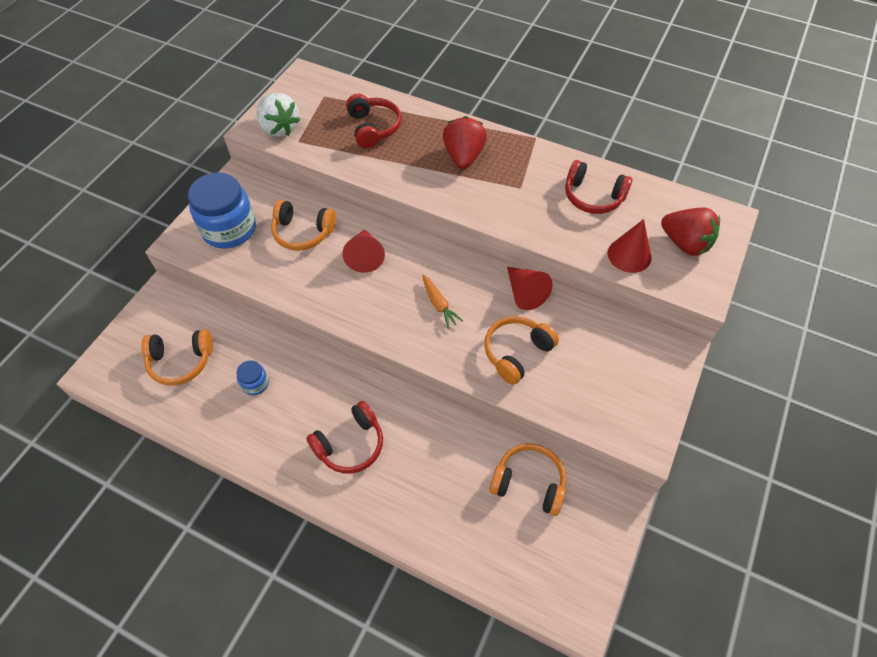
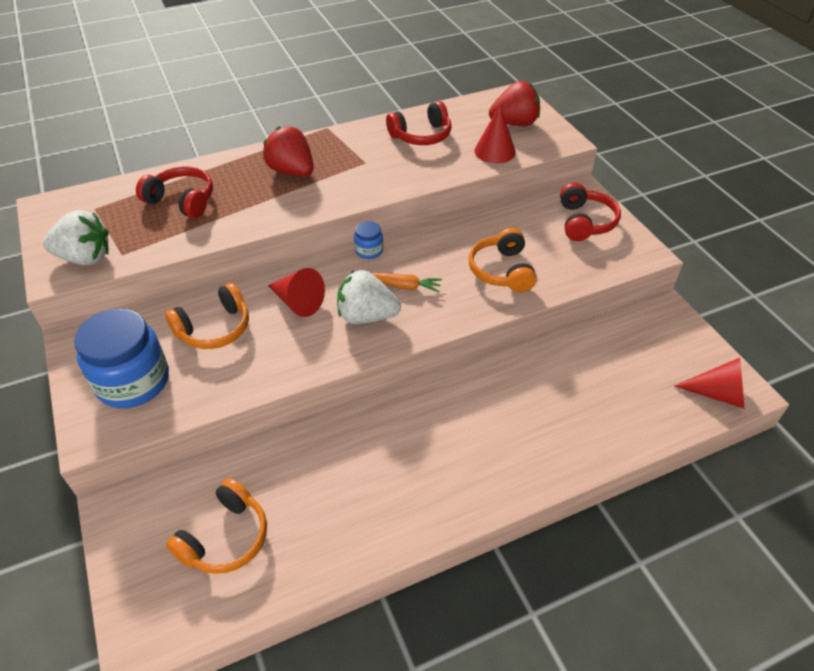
camera: 50 degrees left, 10 degrees down
(255, 384) = (325, 484): blue jar -> blue jar (369, 251)
(350, 444) = (467, 446): red headphones -> red headphones (584, 222)
(388, 303) = (366, 316): none -> white strawberry
(524, 293) = (451, 233): red cone -> red cone (717, 394)
(529, 483) = (608, 350): orange headphones -> none

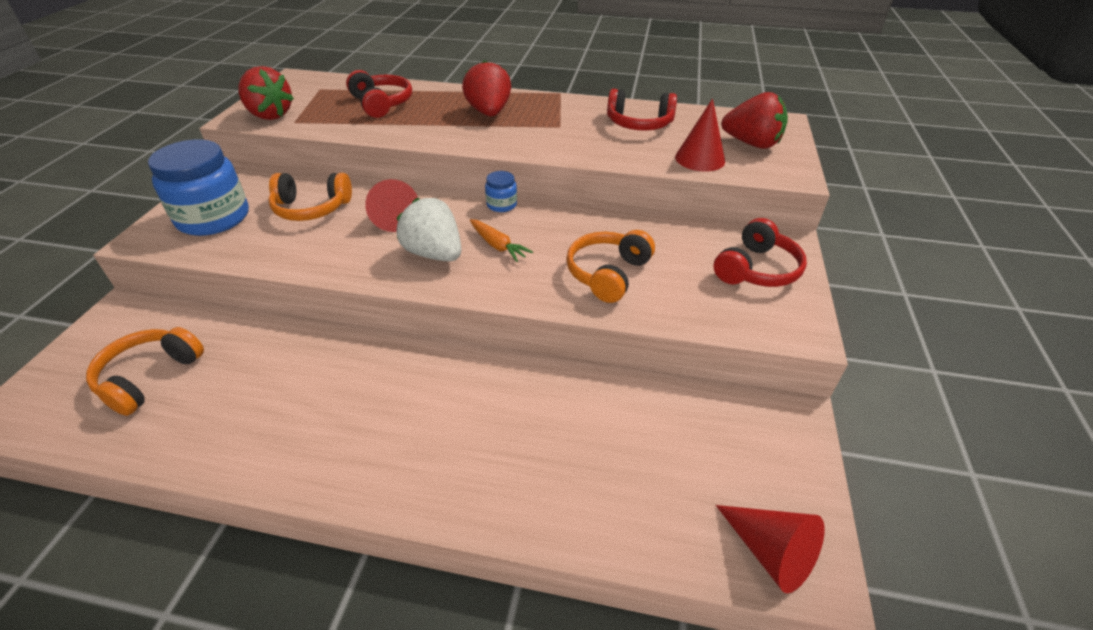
camera: 35 degrees right, 5 degrees down
(85, 257) = (269, 115): white strawberry -> red strawberry
(225, 537) = (149, 377): orange headphones -> orange headphones turned 135 degrees clockwise

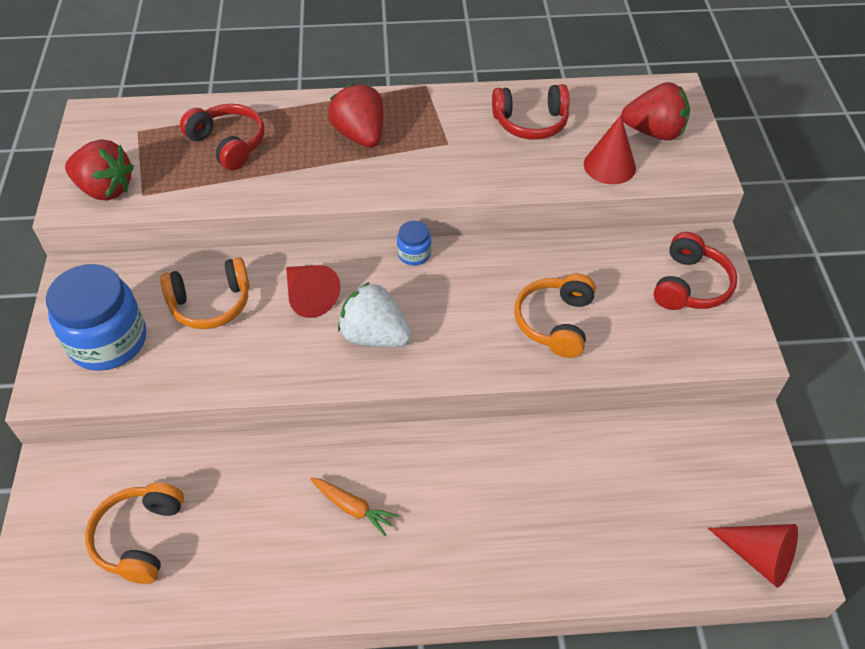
camera: 15 degrees left, 10 degrees up
(498, 246) = (434, 311): orange carrot -> orange carrot (353, 508)

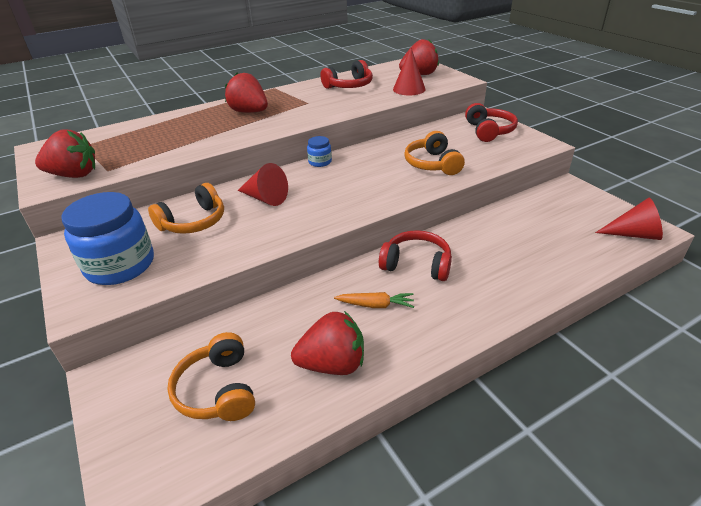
camera: 25 degrees left, 15 degrees down
(228, 144) = (159, 135): red headphones -> red headphones (416, 264)
(260, 563) = (332, 364): none -> red strawberry
(374, 336) = (326, 201): white strawberry -> none

